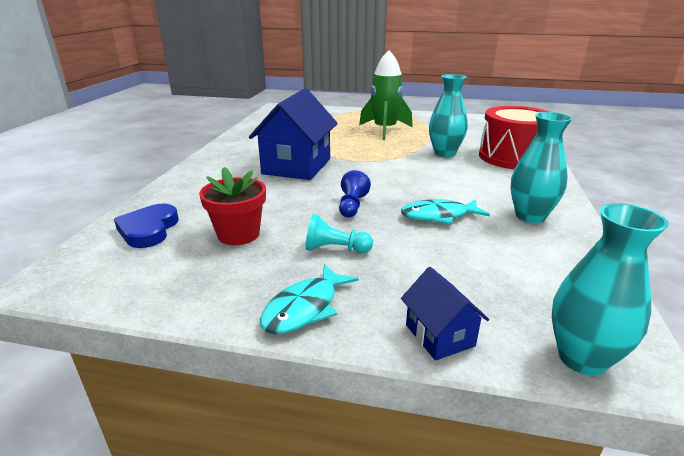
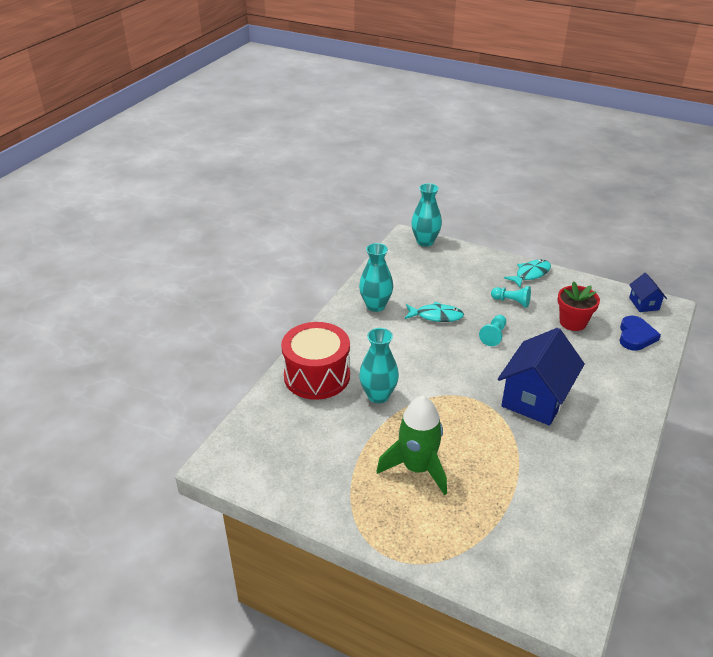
camera: 165 degrees left, 10 degrees up
(352, 206) = (493, 335): blue pawn -> turquoise pawn
(439, 335) = (474, 256): blue house -> blue house (644, 304)

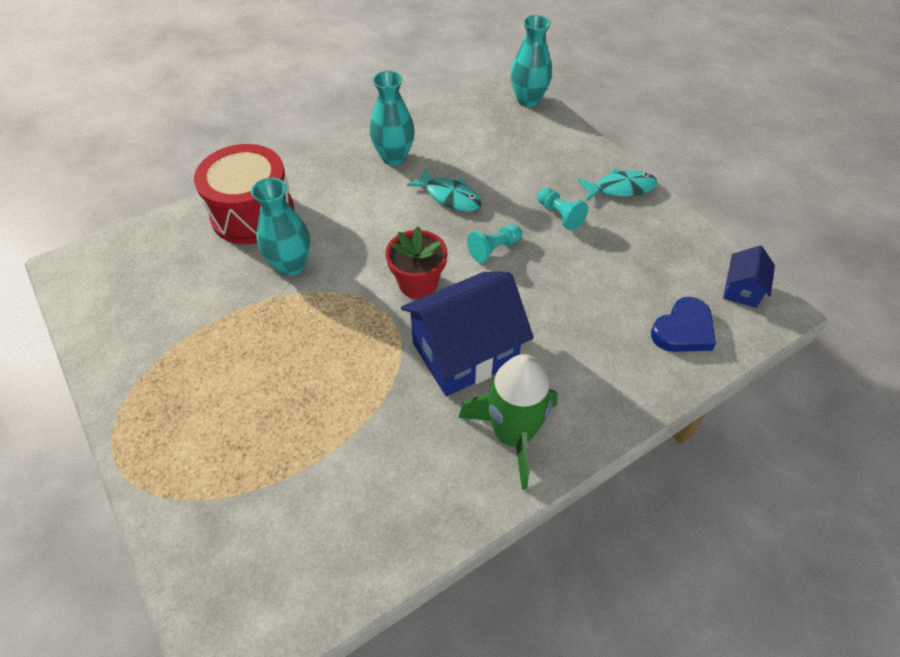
camera: 30 degrees right, 15 degrees up
(417, 468) = (245, 371): green rocket -> green rocket (512, 435)
(573, 322) = (613, 274): red flower pot -> red flower pot (418, 283)

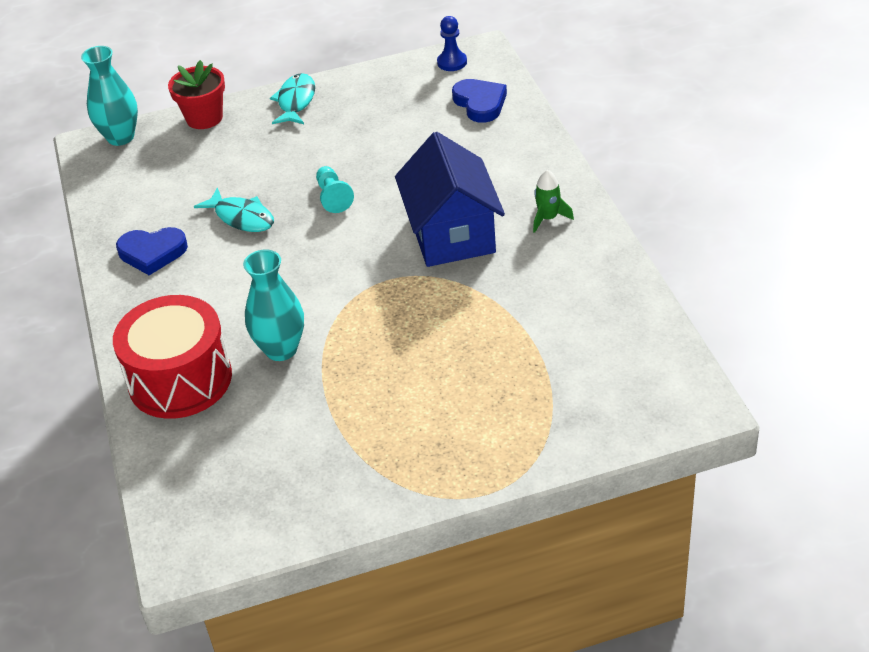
camera: 70 degrees left, 10 degrees down
(394, 157) = (152, 253): turquoise vase -> blue heart
(418, 283) = (353, 255): red flower pot -> red flower pot (204, 118)
(450, 196) = (242, 217): turquoise fish -> turquoise fish turned 75 degrees clockwise
(512, 435) = (548, 218): green rocket -> green rocket, size x0.49
(560, 215) = (310, 146): turquoise pawn -> none
(742, 290) = (452, 62): blue house -> blue pawn

